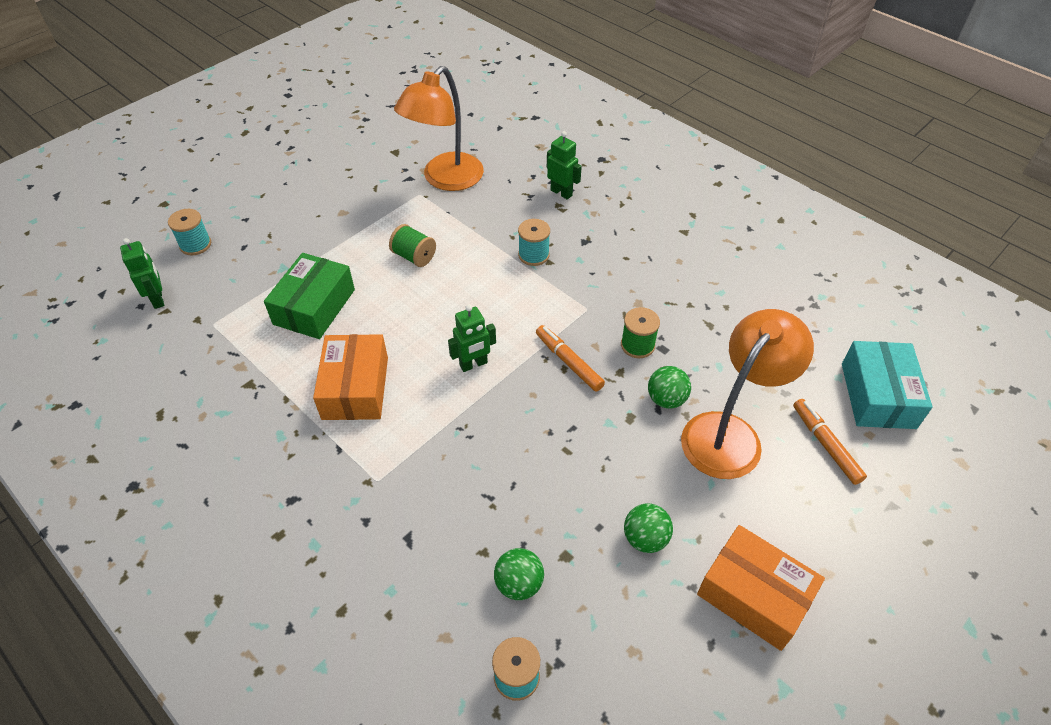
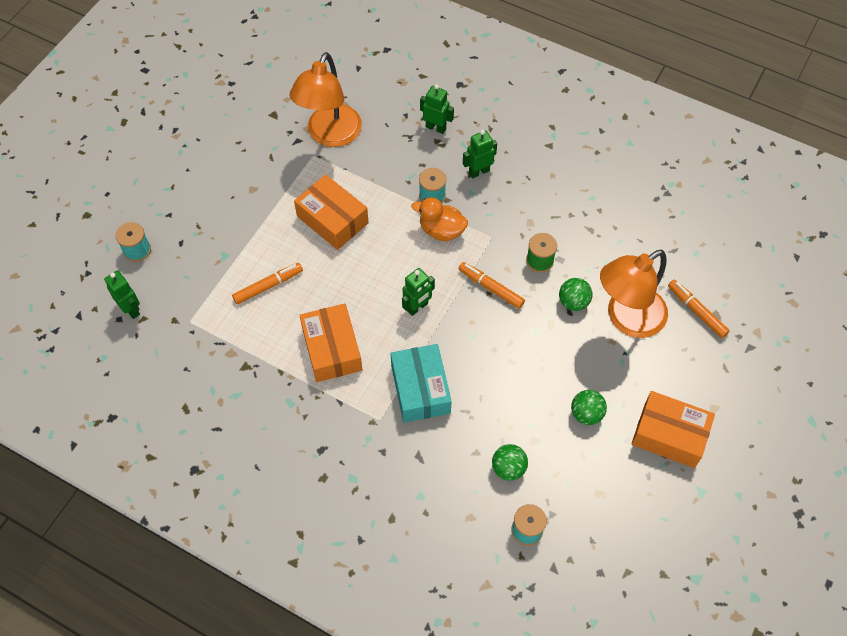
camera: 15 degrees left, 10 degrees up
(314, 307) = (268, 286): green box -> orange marker
(414, 256) = (332, 220): green spool -> orange box
(531, 291) = (441, 230): none -> orange duck
(595, 242) = (479, 172): none -> green robot
(730, 433) = (627, 319): orange lamp -> orange lamp turned 150 degrees counterclockwise
(878, 395) = (727, 262): turquoise box -> turquoise box (420, 389)

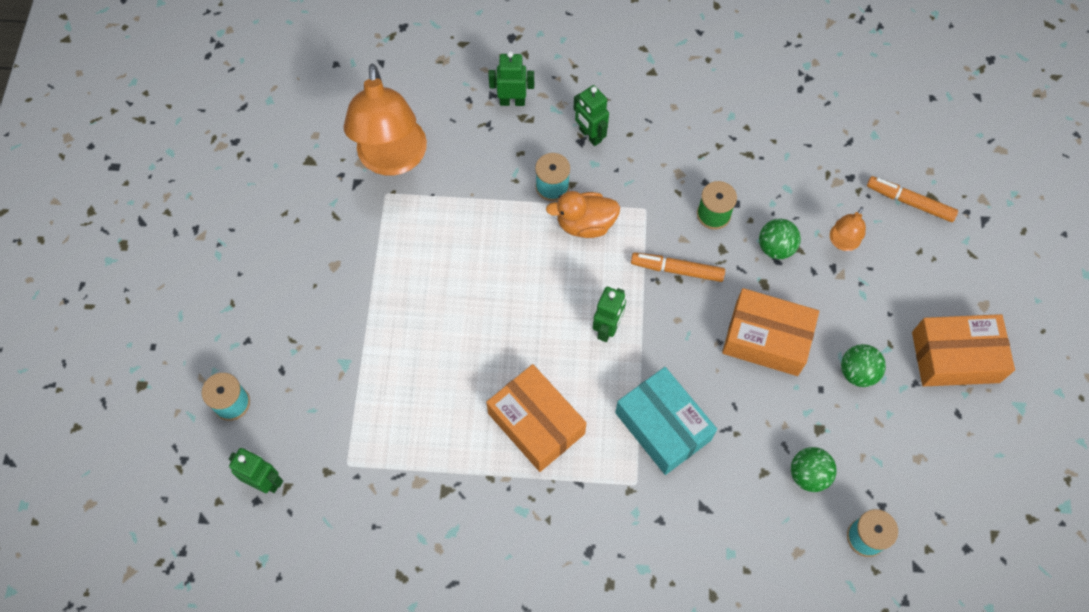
camera: 25 degrees left, 5 degrees up
(268, 286) = (418, 379): orange marker -> none
(332, 220) = (451, 264): orange box -> orange box (766, 339)
(479, 172) = (590, 135): green robot -> green robot turned 75 degrees counterclockwise
(627, 319) = (842, 242): orange lamp -> orange lamp, size x0.44

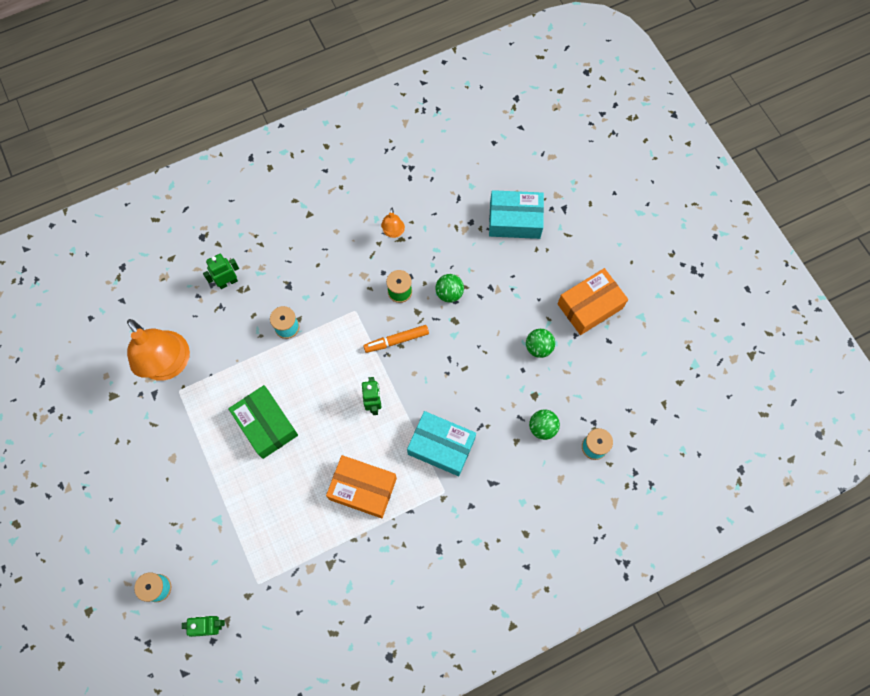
camera: 30 degrees left, 5 degrees up
(463, 285) = (266, 425): none -> green box
(585, 224) = (322, 341): orange duck -> none
(590, 135) = (292, 279): green robot -> none
(766, 339) = (474, 356): orange box -> none
(842, 242) = (487, 268): orange lamp -> orange lamp (393, 232)
(910, 202) = (515, 220): orange marker -> turquoise box

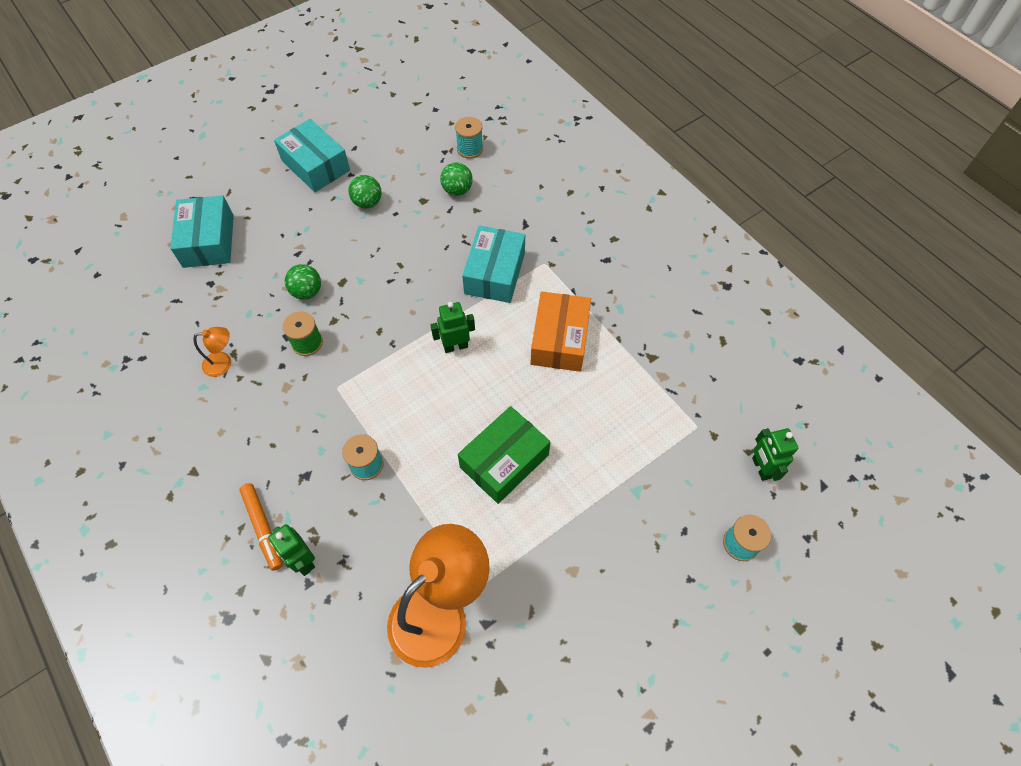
camera: 100 degrees left, 10 degrees down
(396, 340) = (373, 336): orange marker -> orange marker (263, 527)
(590, 306) = (315, 165): orange box -> turquoise box

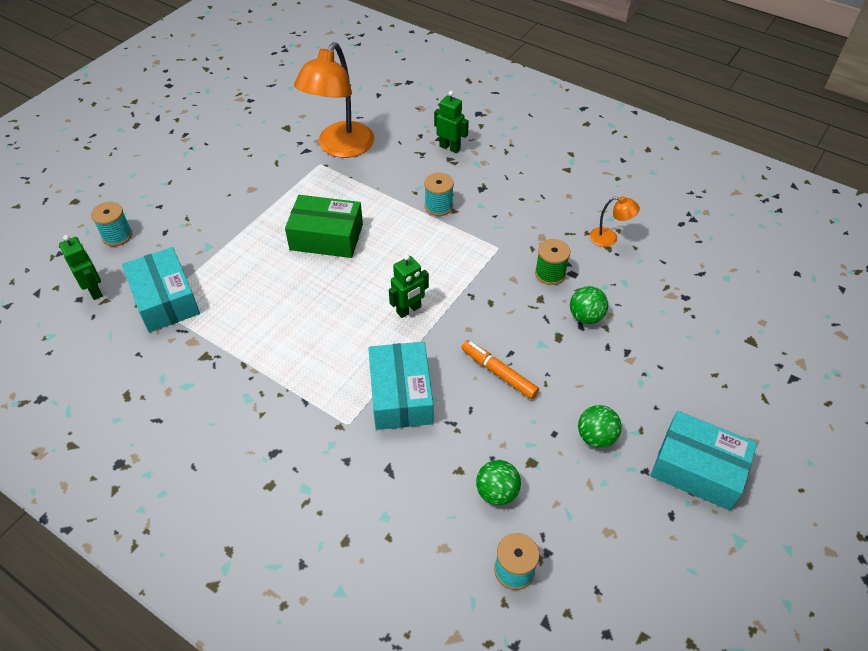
camera: 160 degrees right, 10 degrees down
(208, 241) = (728, 336): turquoise box -> turquoise box (165, 299)
(223, 363) = (609, 238): orange lamp -> orange lamp turned 135 degrees counterclockwise
(263, 527) = (490, 155): orange marker -> orange marker (499, 373)
(504, 461) = (326, 237): green box -> green box turned 75 degrees clockwise
(559, 340) = (306, 345): orange box -> none

